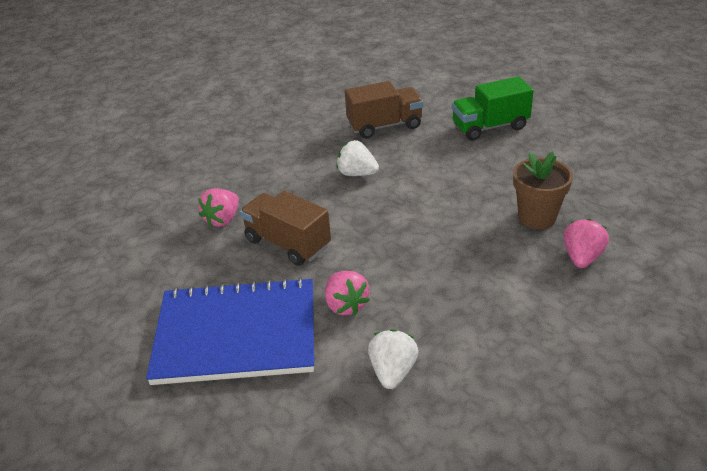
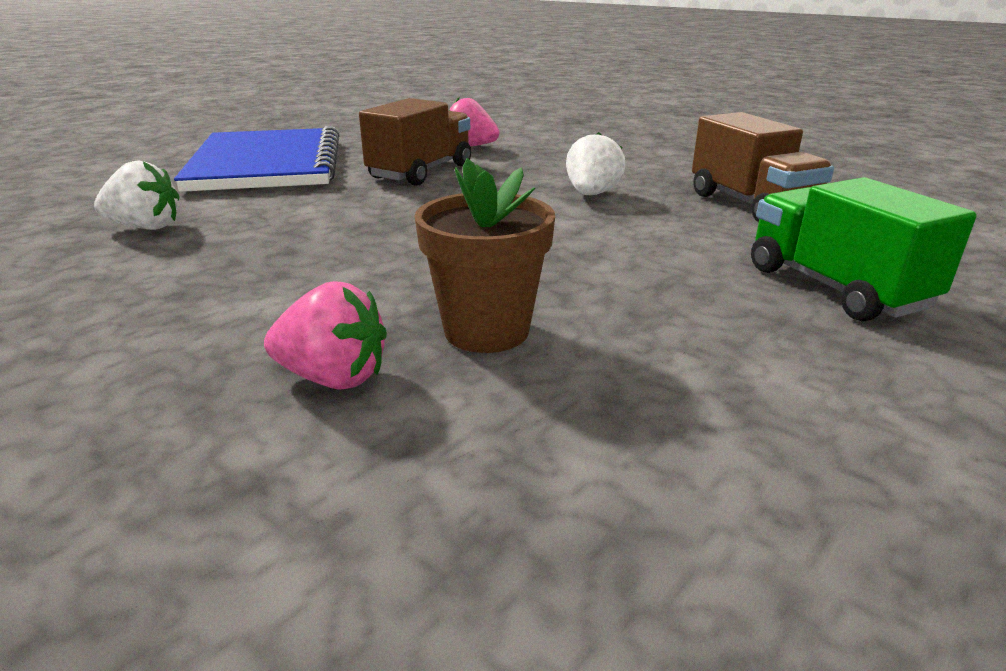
camera: 80 degrees right, 10 degrees down
(346, 305) = (287, 201): pink strawberry -> none

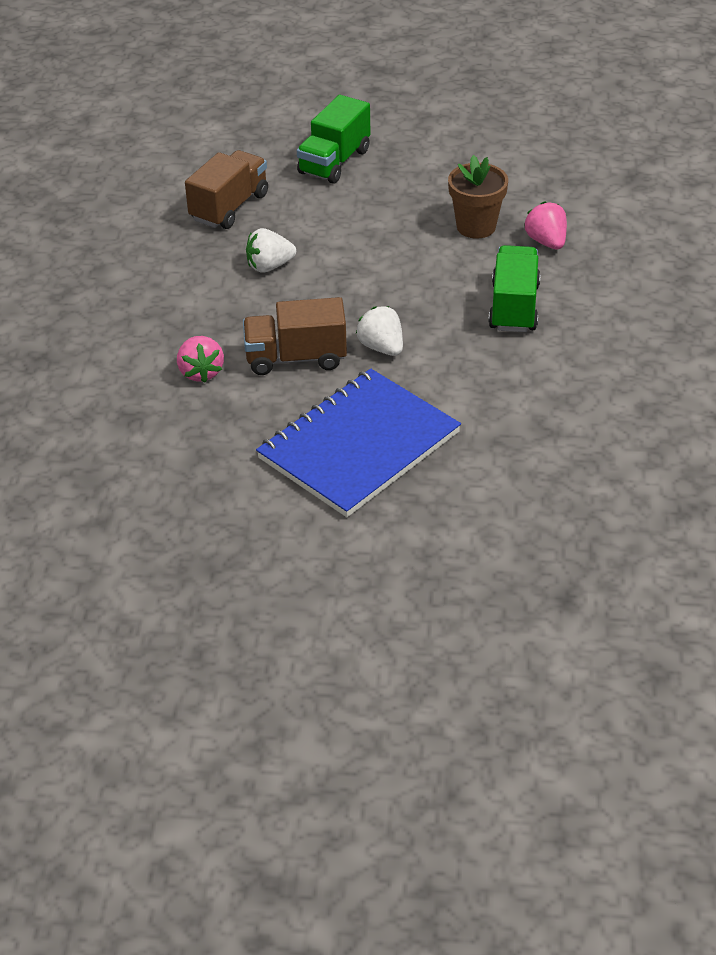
camera: 125 degrees left, 15 degrees up
(145, 227) = (513, 397): white strawberry -> white strawberry (381, 347)
(259, 282) = (514, 307): none -> green truck

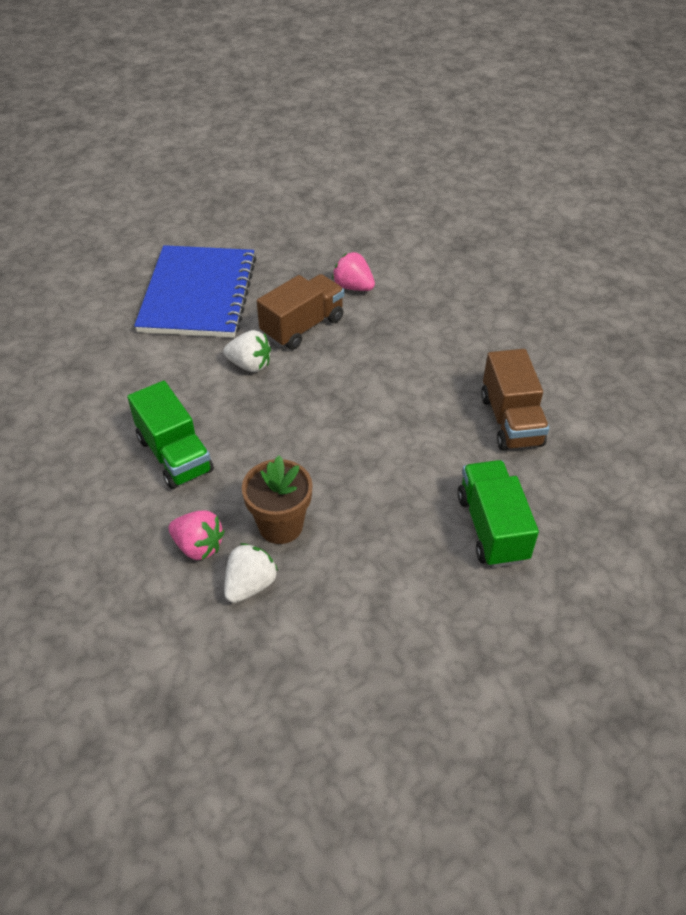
camera: 140 degrees right, 5 degrees up
(269, 266) = (408, 385): white strawberry -> white strawberry (250, 585)

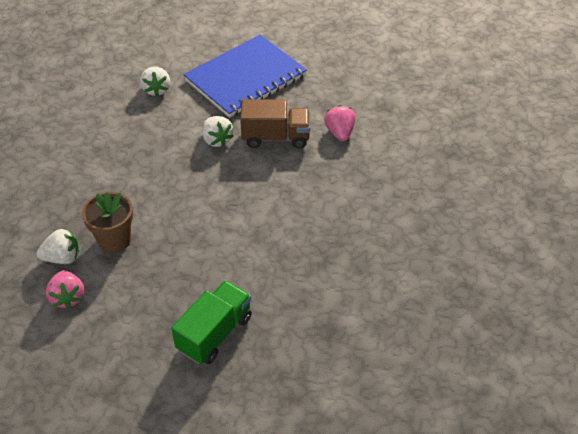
camera: 45 degrees right, 0 degrees up
(118, 360) = (156, 89): none -> white strawberry
(175, 455) = (116, 163): green truck -> none
(198, 546) = (66, 219): pink strawberry -> pink strawberry (68, 297)
(511, 420) = (315, 284): brown truck -> none

